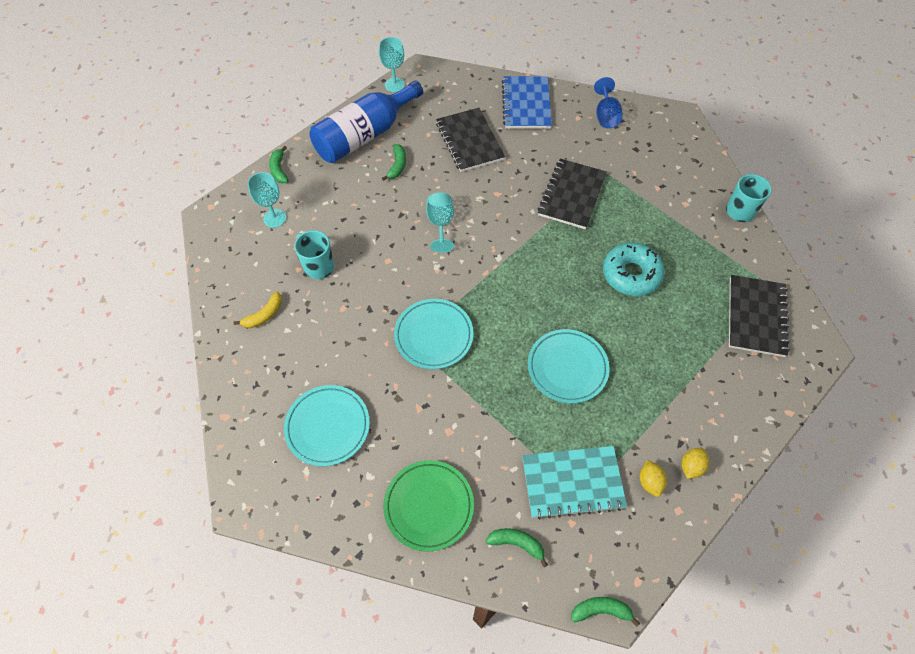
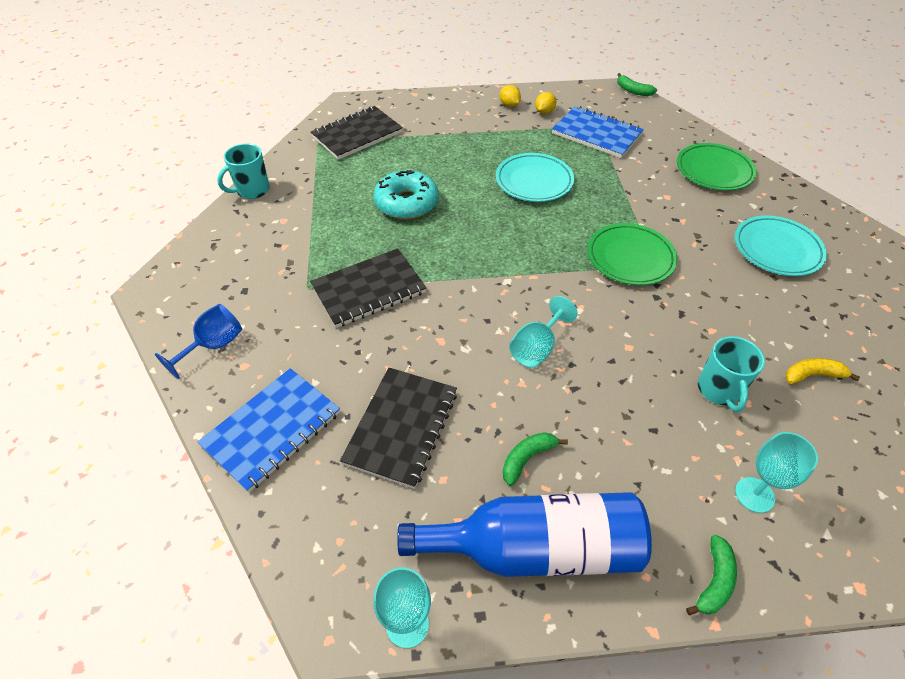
camera: 140 degrees left, 10 degrees down
(433, 336) = (630, 258): turquoise plate -> green plate
(517, 543) = (662, 130): green banana -> none
(572, 482) = (596, 134): turquoise notebook -> blue notebook
(691, 466) = (509, 105): yellow lemon -> yellow lemon turned 75 degrees clockwise

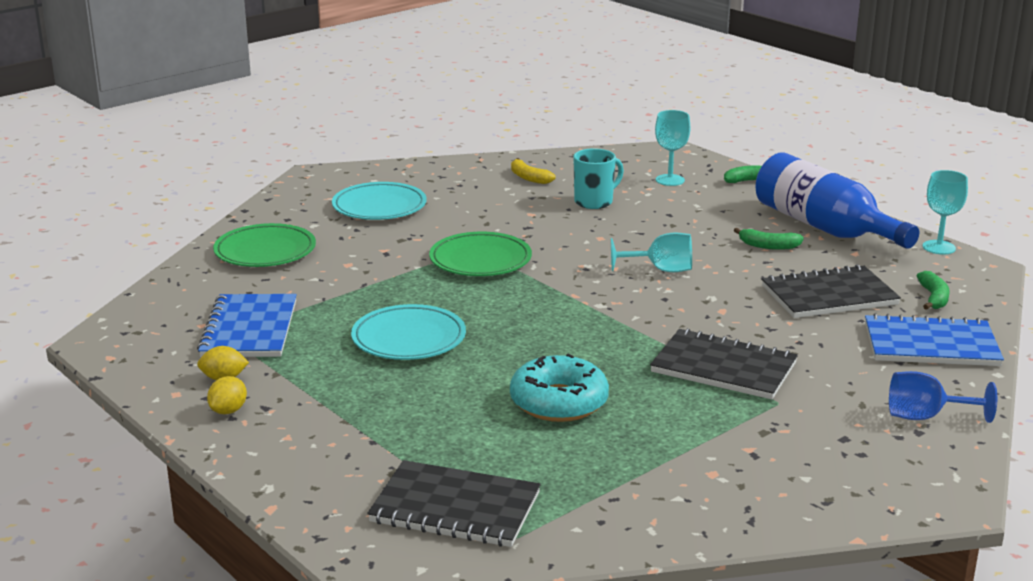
camera: 125 degrees left, 25 degrees down
(252, 190) = (698, 532): turquoise mug -> none
(633, 91) = (95, 333): green banana -> green banana (933, 298)

